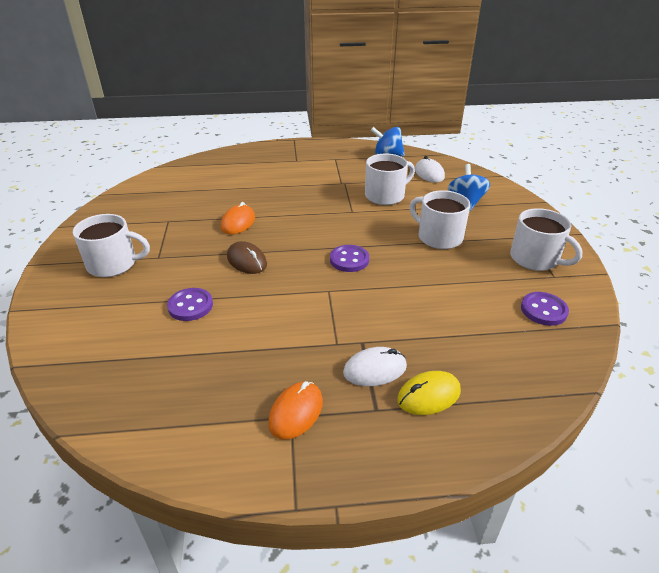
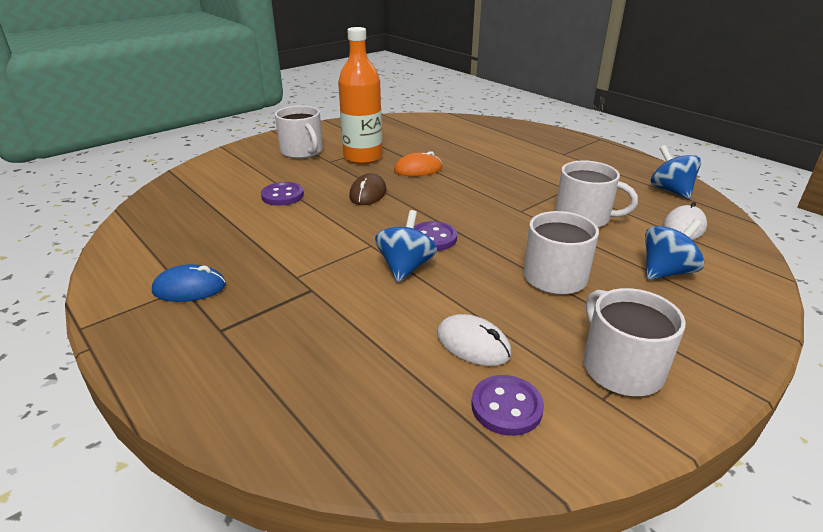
camera: 55 degrees right, 5 degrees down
(177, 238) = (363, 157): none -> orange bottle
(296, 412) = (189, 288): orange mouse -> blue mouse
(375, 287) = (405, 267): none -> blue spinning top
(375, 369) = (276, 310): white mouse -> white mouse (473, 344)
(428, 395) = (262, 356): yellow mouse -> none
(535, 259) = (621, 368): white mug -> white mug turned 150 degrees clockwise

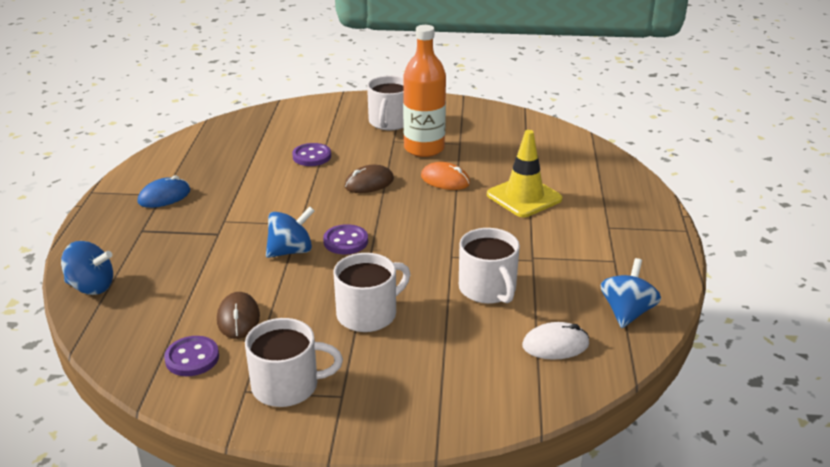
camera: 45 degrees right, 0 degrees up
(189, 288) = (164, 196): blue mouse -> blue mouse turned 75 degrees counterclockwise
(473, 344) = (238, 318): white mouse -> brown mouse
(486, 158) = (524, 197): none -> yellow traffic cone
(621, 368) = (287, 386): white mug -> white mug turned 60 degrees clockwise
(666, 271) = (453, 362): blue spinning top -> blue spinning top (91, 287)

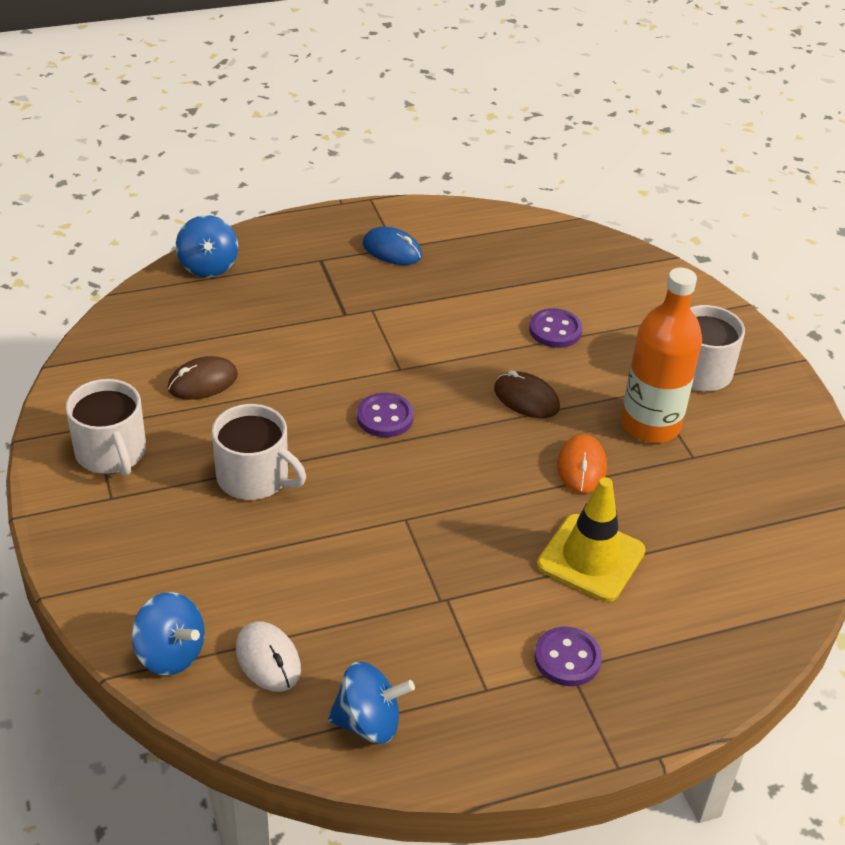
camera: 65 degrees right, 10 degrees up
(192, 358) = (128, 373): purple button -> purple button (567, 658)
(291, 251) = (341, 380): blue spinning top -> blue spinning top (170, 654)
(488, 289) = (352, 569): white mug -> none

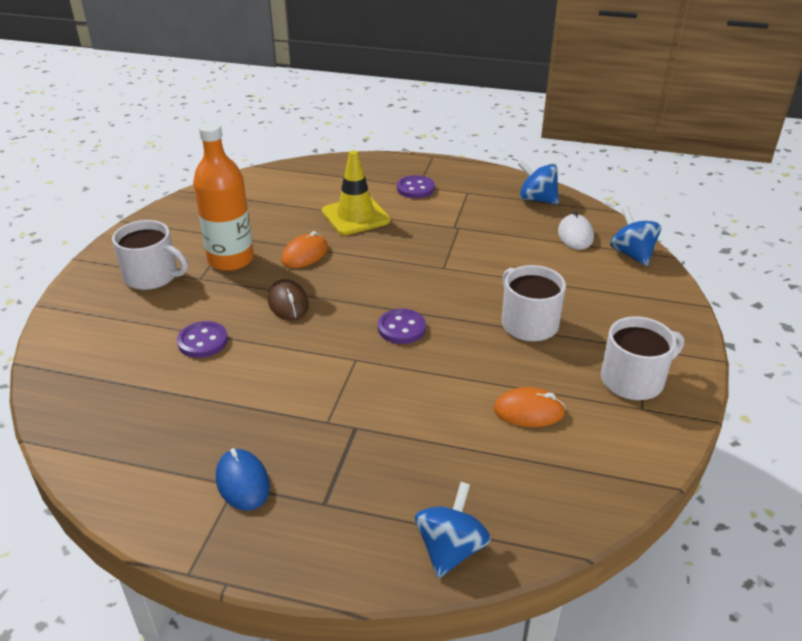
camera: 145 degrees left, 5 degrees down
(111, 452) = (633, 380): white mug -> white mug turned 60 degrees clockwise
(203, 382) = (529, 411): brown mouse -> orange mouse

